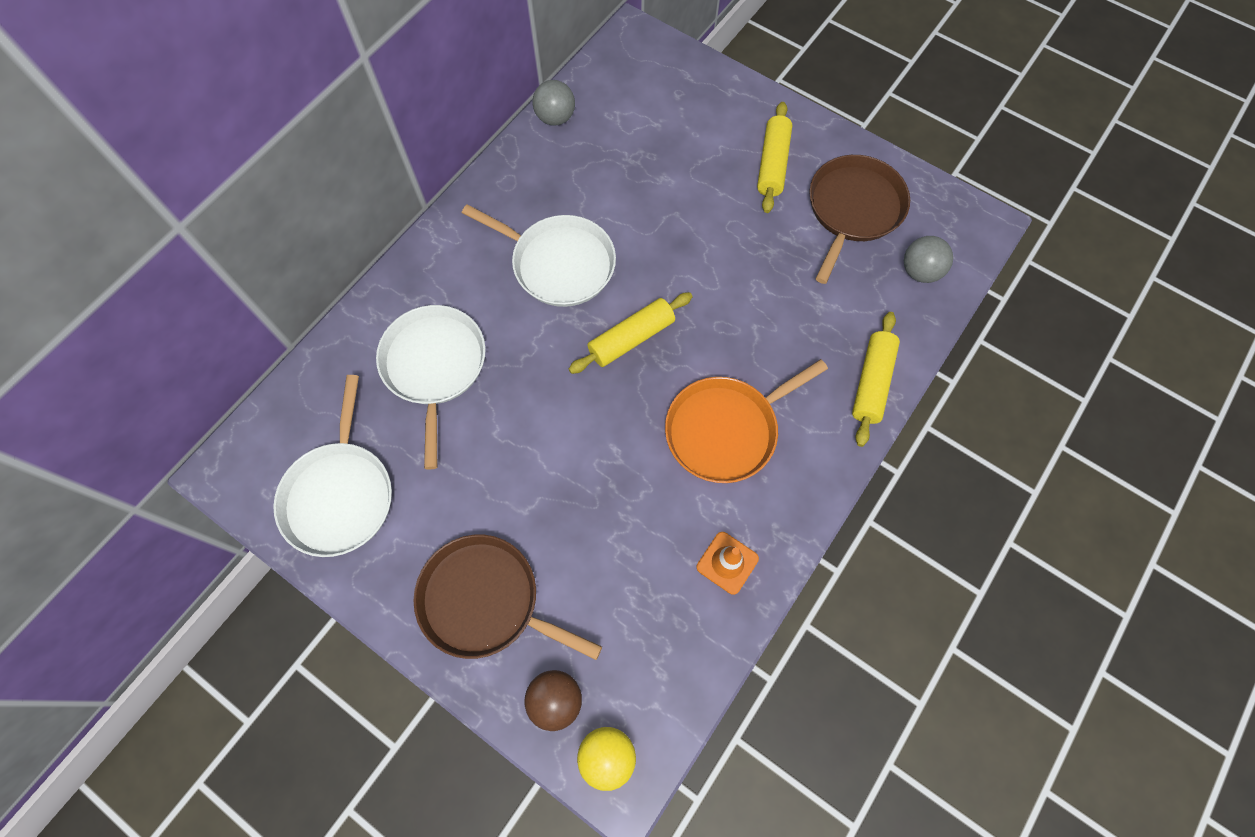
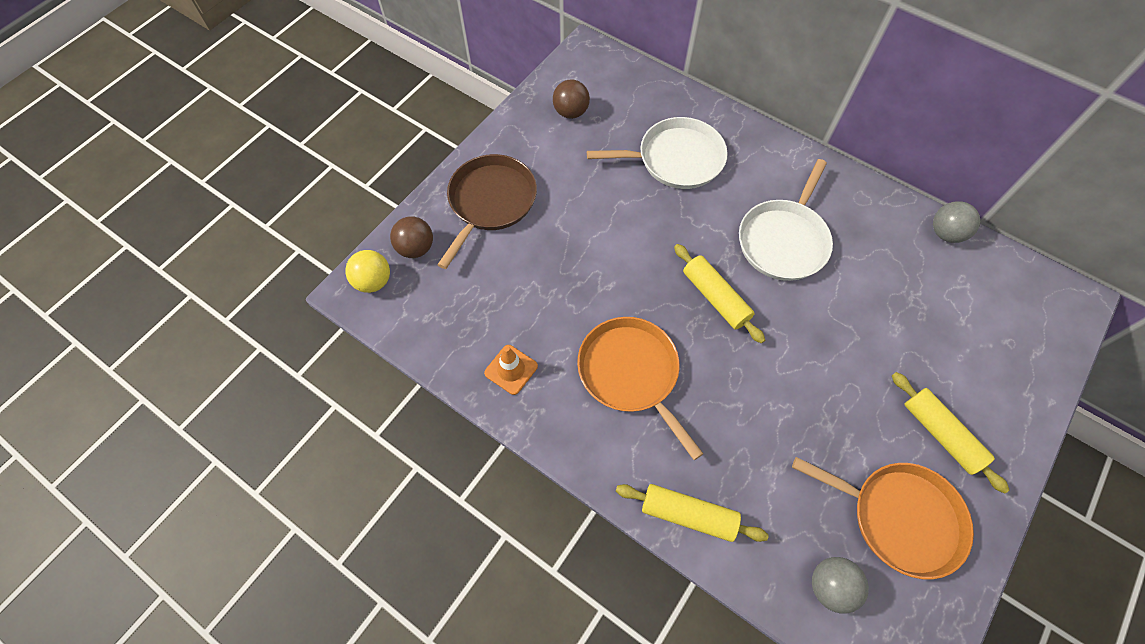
camera: 90 degrees right, 5 degrees down
(340, 494) = (571, 112): white pan -> brown ball
(772, 164) = (940, 434): yellow rolling pin -> yellow rolling pin turned 45 degrees clockwise
(853, 210) = (899, 518): brown pan -> orange pan

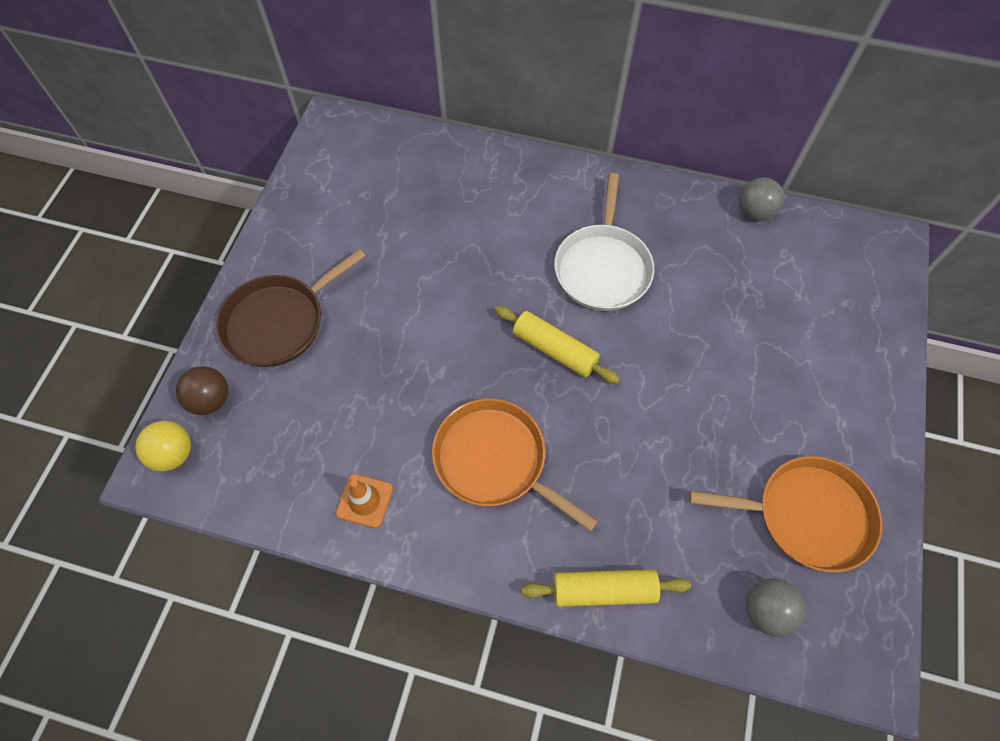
camera: 20 degrees left, 0 degrees up
(490, 202) = (279, 322): brown pan -> brown pan turned 135 degrees counterclockwise
(571, 112) = (335, 195): brown ball -> none
(675, 159) = (464, 214): white pan -> none
(940, 434) = (816, 417): yellow rolling pin -> none

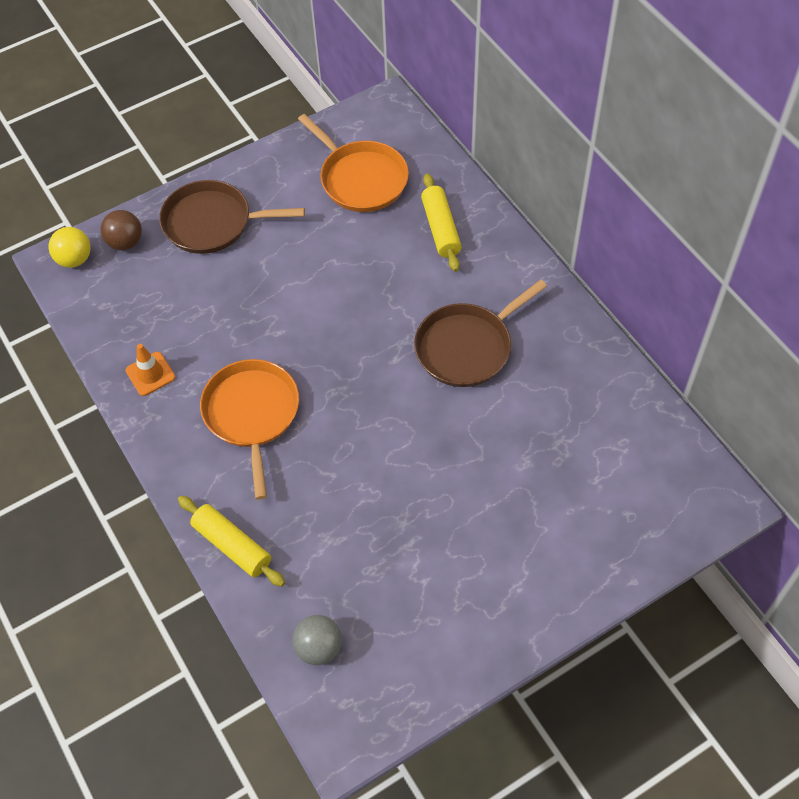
camera: 45 degrees right, 5 degrees down
(554, 350) = (368, 376): yellow rolling pin -> yellow rolling pin (440, 229)
(602, 267) = (467, 347): white pan -> brown pan
(754, 212) = (636, 395): grey ball -> none
(806, 515) = (416, 620): orange pan -> orange pan (360, 179)

